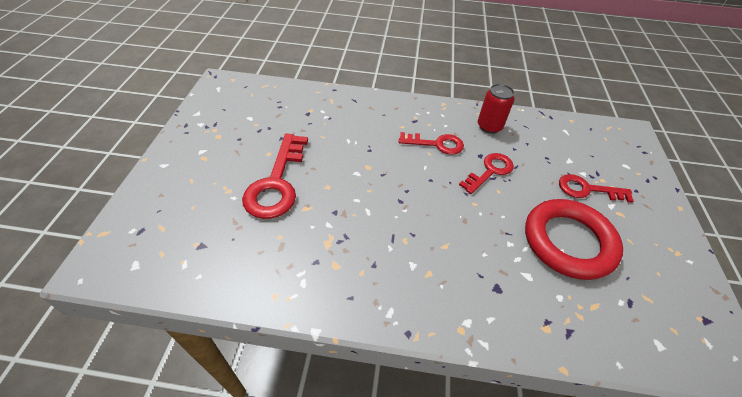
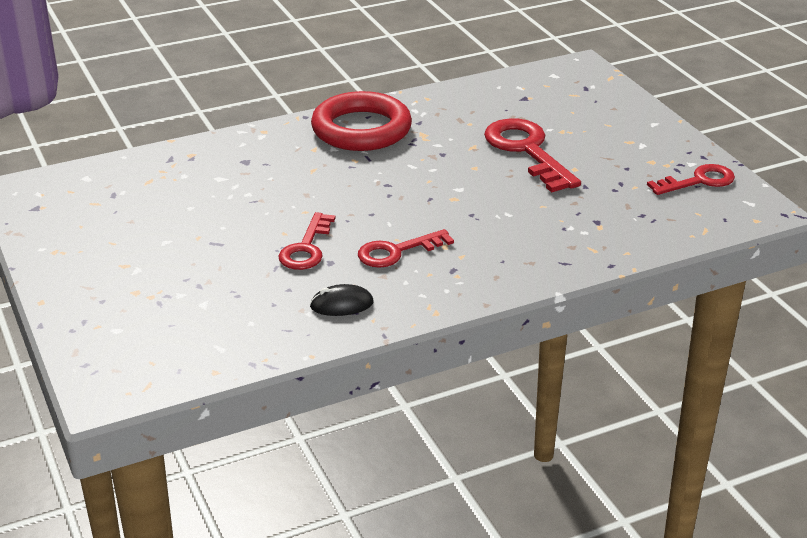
camera: 150 degrees right, 15 degrees down
(489, 126) = (341, 304): red can -> black mouse
(568, 242) = (185, 216): red ring -> red ring (361, 129)
(587, 189) = (171, 275): red key -> red key (698, 181)

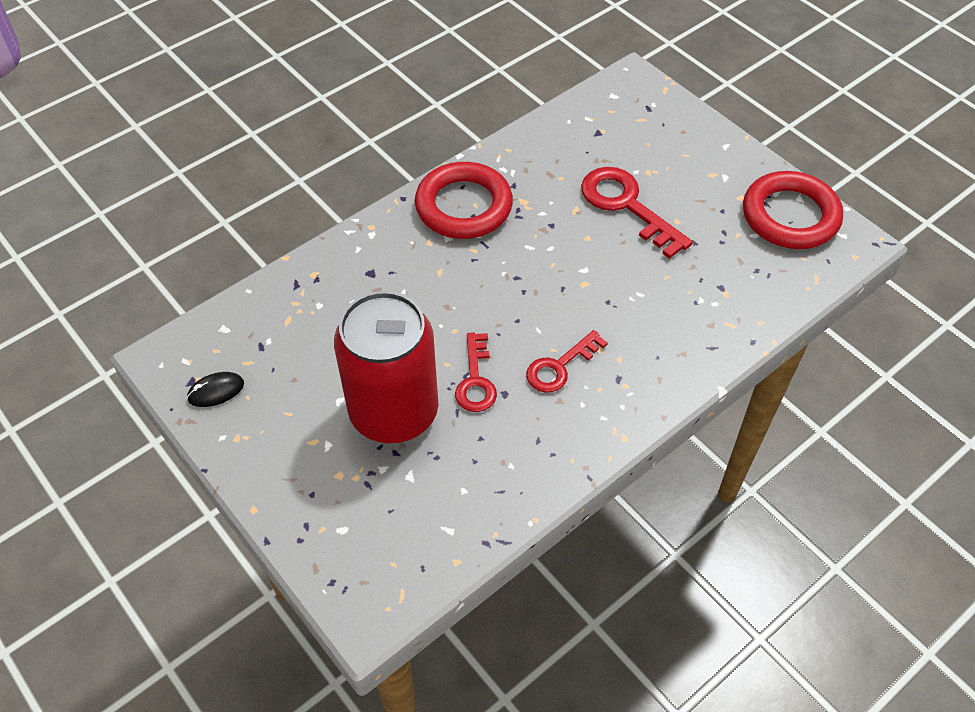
camera: 15 degrees left, 20 degrees up
(213, 257) = (394, 411): none -> red can
(341, 304) = (537, 447): black mouse -> black mouse (216, 391)
(698, 181) = (790, 216): red key -> red ring

